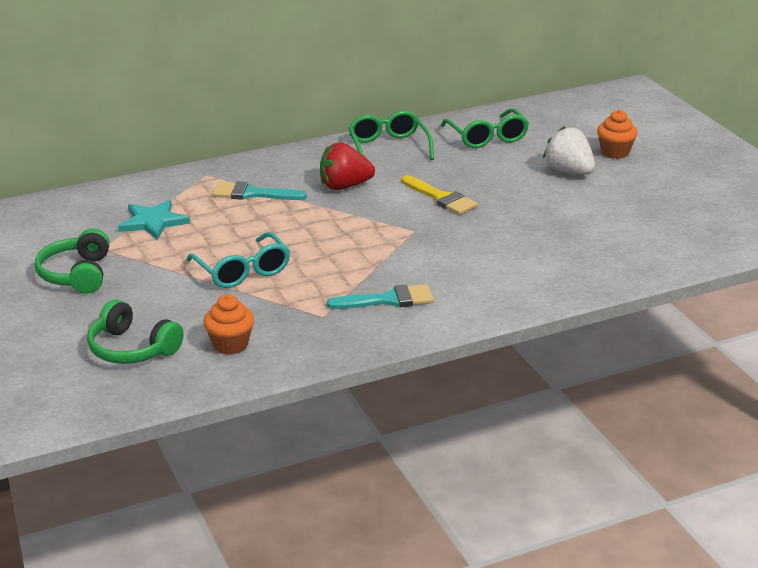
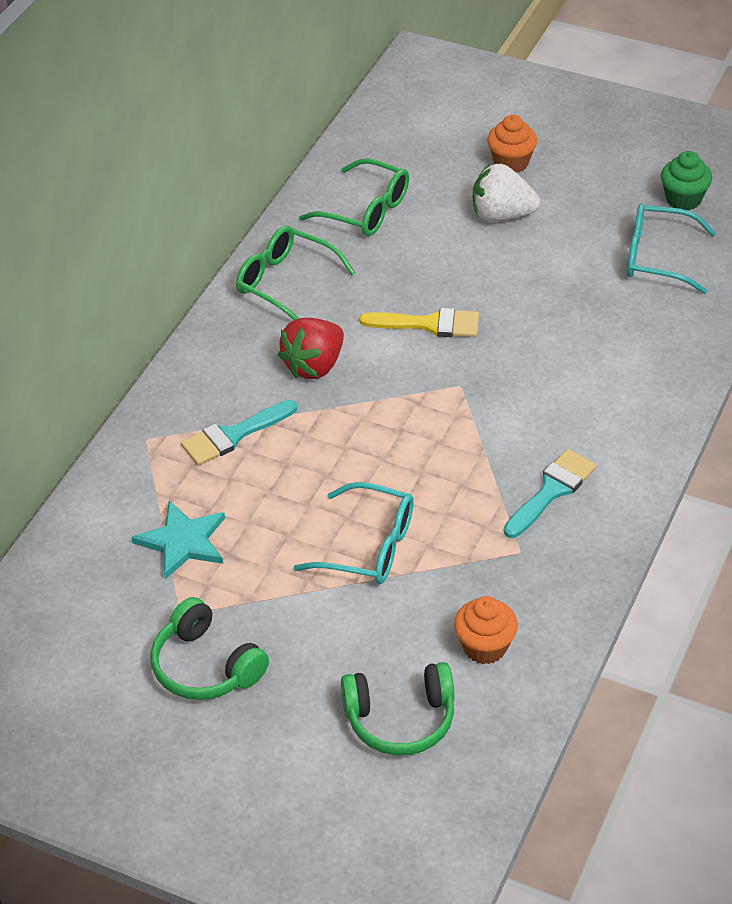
camera: 40 degrees left, 15 degrees up
(642, 231) = (658, 258): none -> turquoise glasses
(707, 213) = (683, 199): none -> green cupcake

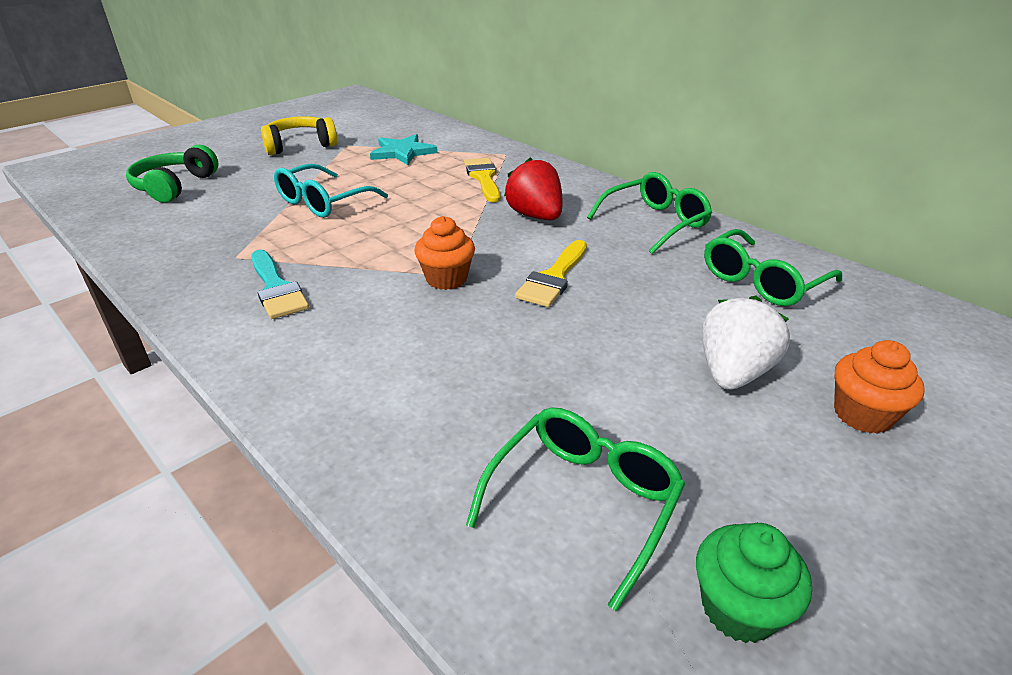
camera: 110 degrees right, 10 degrees down
(205, 666) = (300, 145): green headphones -> yellow headphones
(233, 435) = (483, 178): turquoise brush -> yellow brush
(485, 647) = (177, 223): orange cupcake -> orange cupcake (446, 279)
(658, 258) = (582, 502): turquoise glasses -> green glasses

